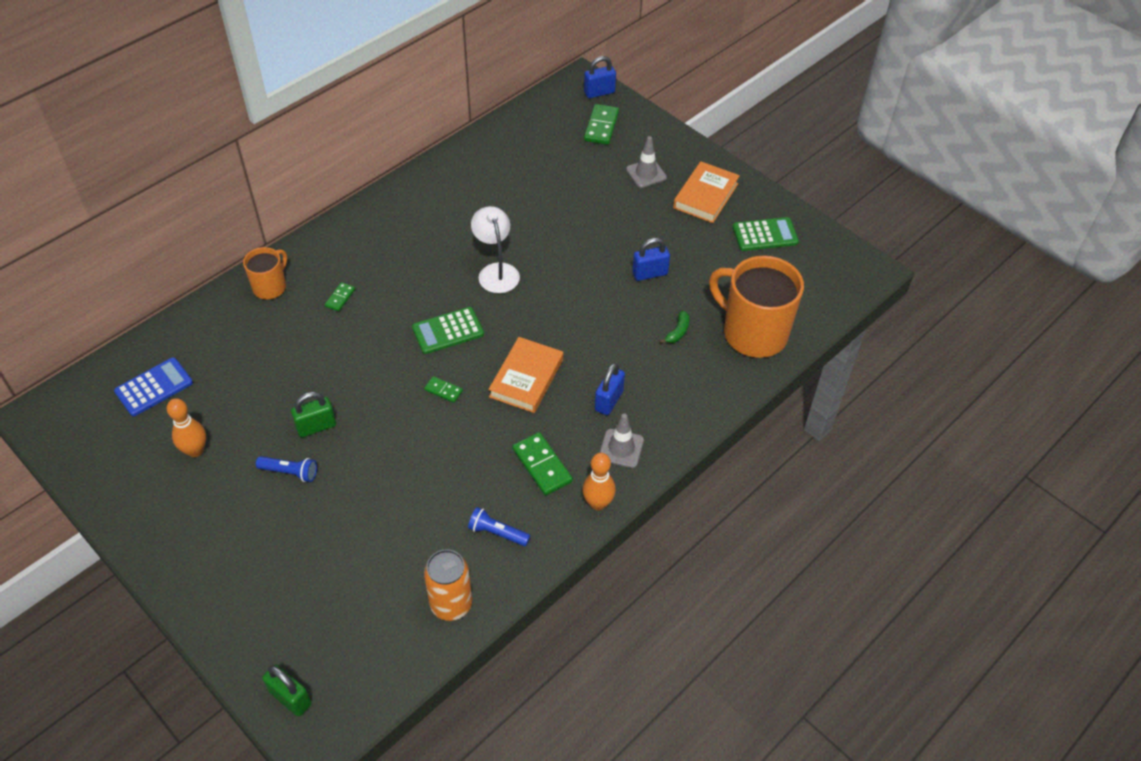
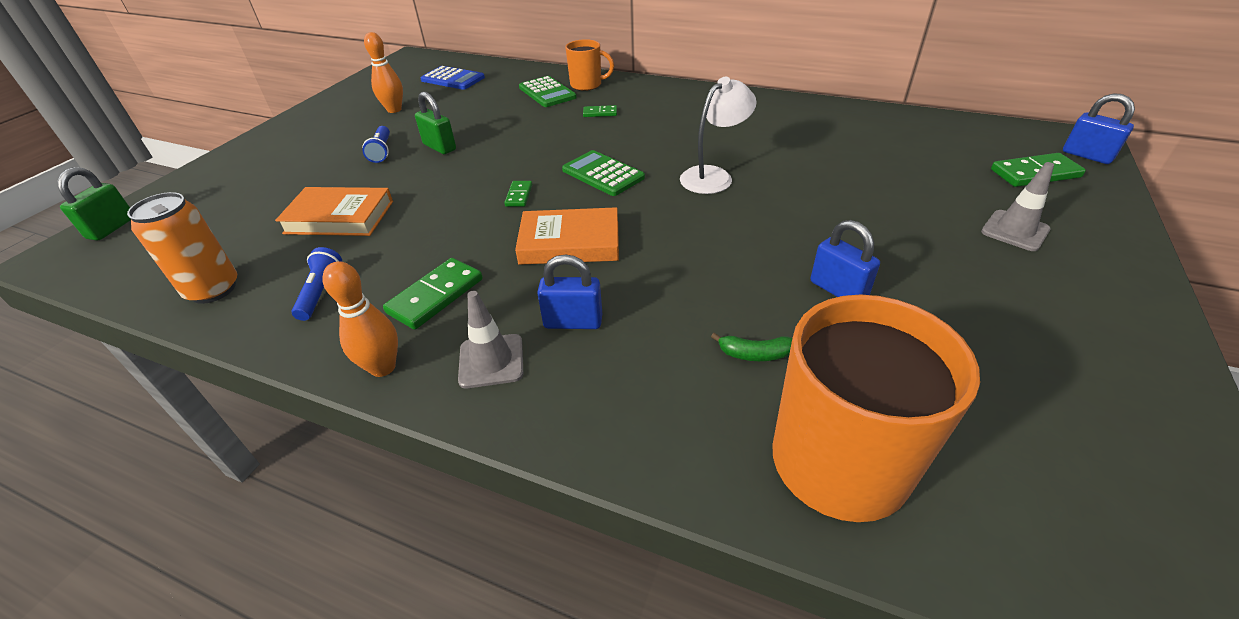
camera: 70 degrees right, 10 degrees down
(705, 196) = (1063, 300): orange book -> orange book (339, 217)
(765, 235) = (1087, 401): green calculator -> green calculator (547, 92)

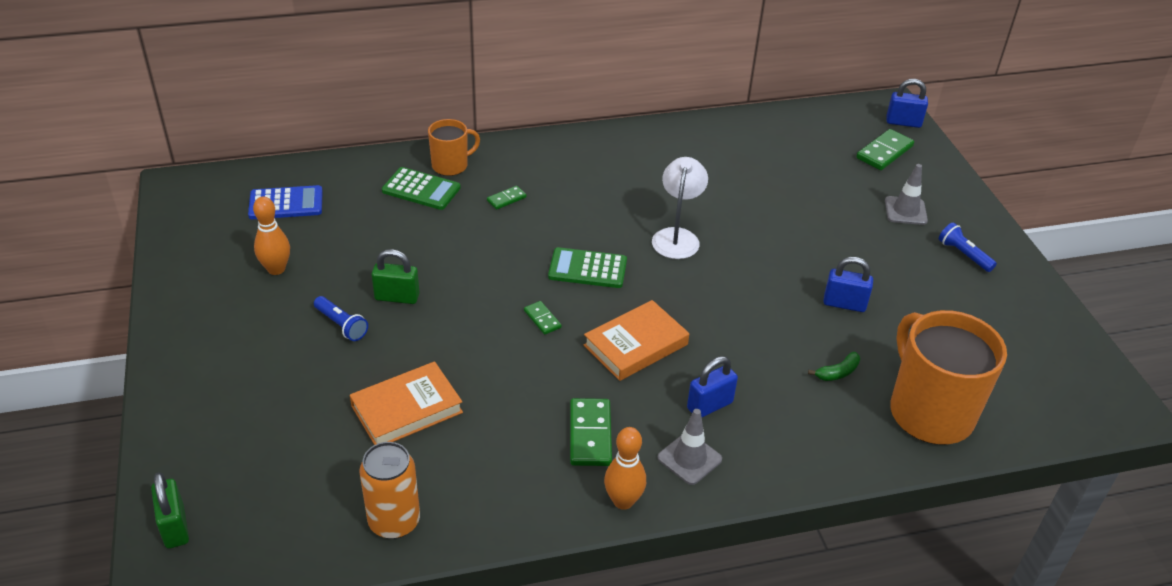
camera: 40 degrees left, 0 degrees up
(321, 292) = (494, 476): blue flashlight -> blue flashlight (963, 254)

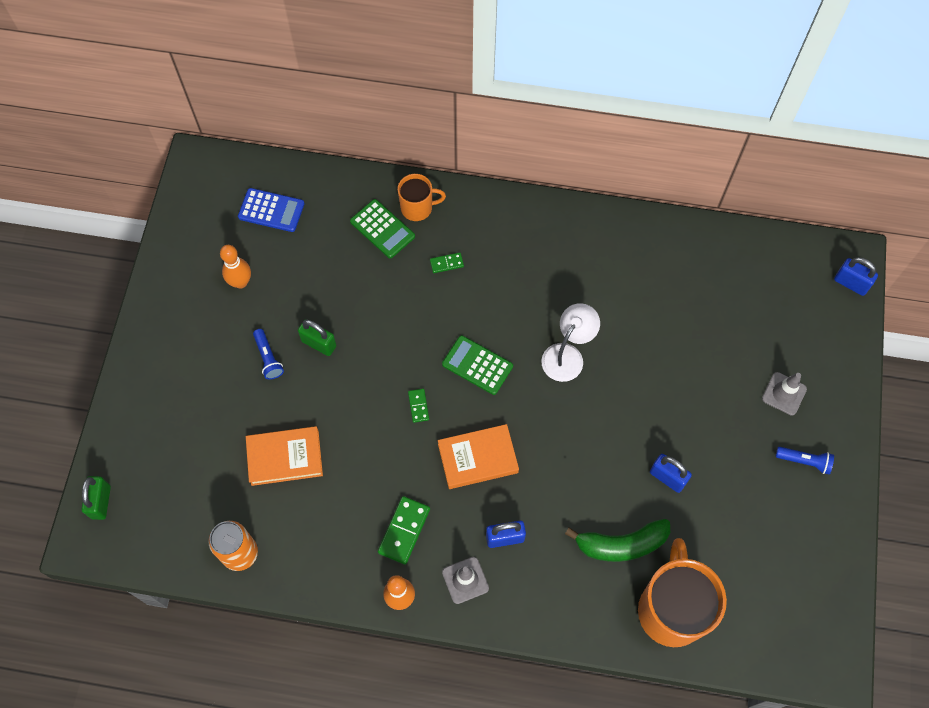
camera: 25 degrees right, 25 degrees up
(837, 372) = (621, 544): green banana -> green banana, size x2.10
(884, 152) = (808, 316): green domino -> none
(963, 254) = (804, 461): blue flashlight -> blue flashlight turned 120 degrees clockwise

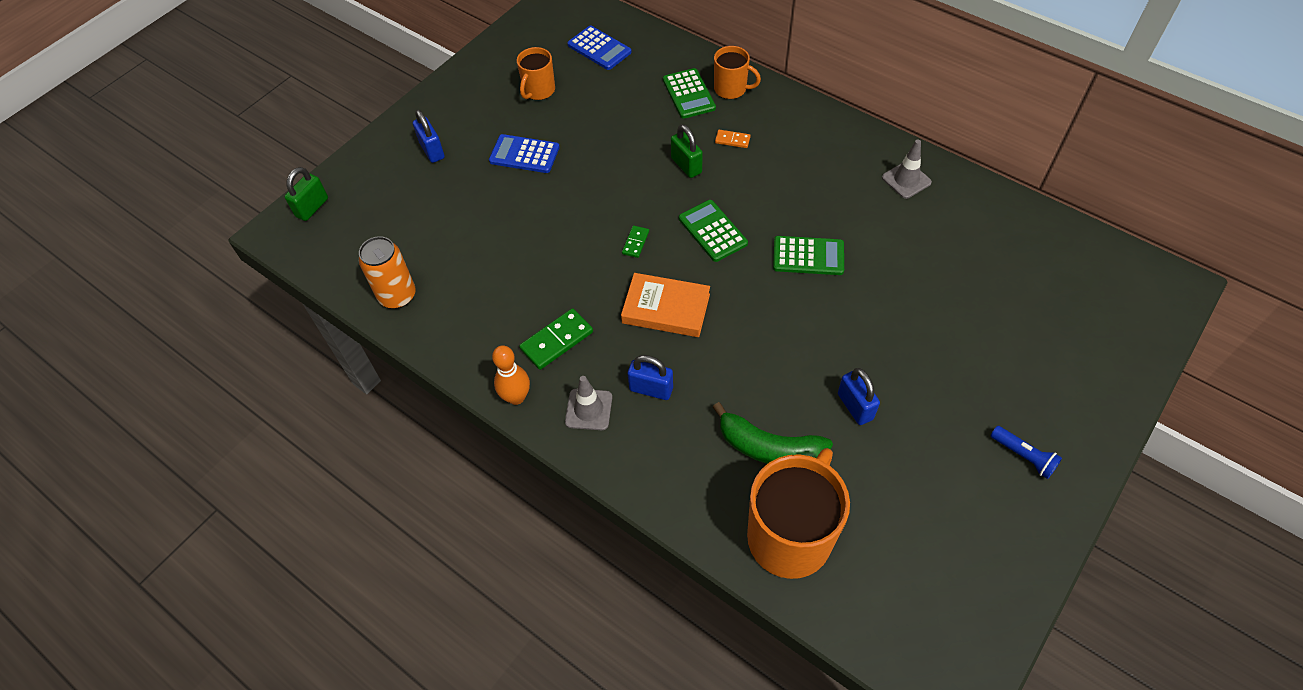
camera: 30 degrees right, 10 degrees down
(240, 282) = (538, 90): orange bowling pin -> orange mug
(268, 358) = (524, 154): blue flashlight -> blue calculator
(285, 457) = (488, 236): orange book -> none
(319, 343) = (576, 160): green padlock -> green padlock (686, 165)
(446, 263) = (732, 140): green domino -> orange domino
(567, 355) = (808, 256): white lamp -> green calculator
(784, 394) = (1031, 381): grey traffic cone -> grey traffic cone (906, 180)
(851, 283) = (1163, 308): blue padlock -> blue padlock (432, 150)

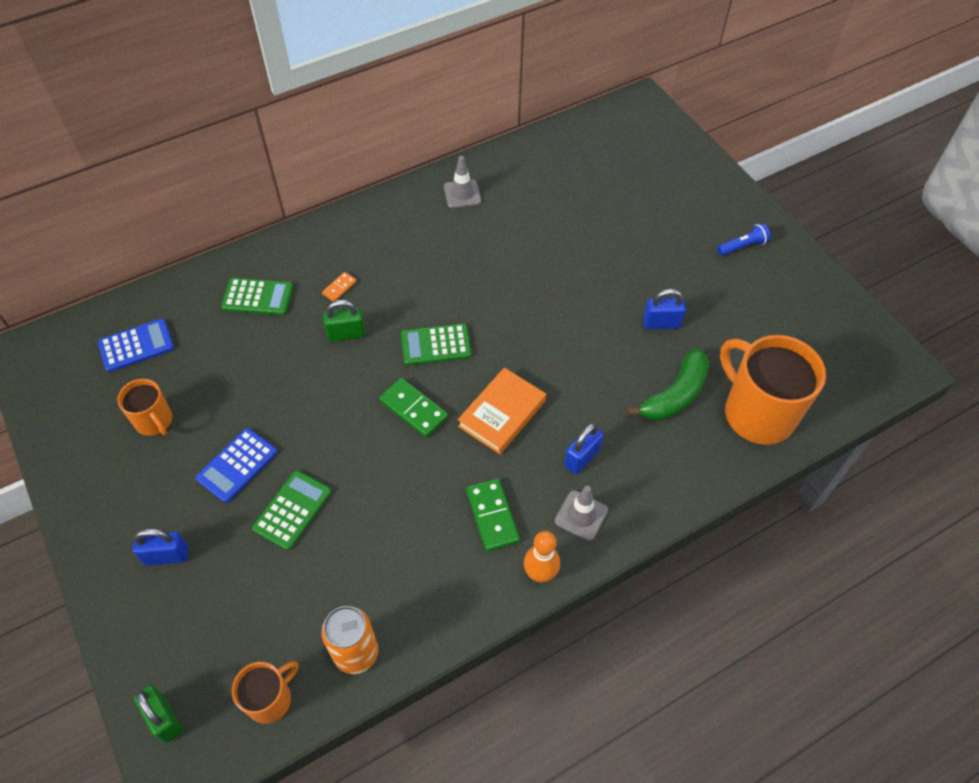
camera: 70 degrees left, 0 degrees up
(635, 243) = (414, 409): green domino -> green domino, size x1.79
(731, 89) = (276, 263): orange mug -> orange mug (270, 699)
(808, 256) = (502, 290): green calculator -> green calculator (292, 510)

